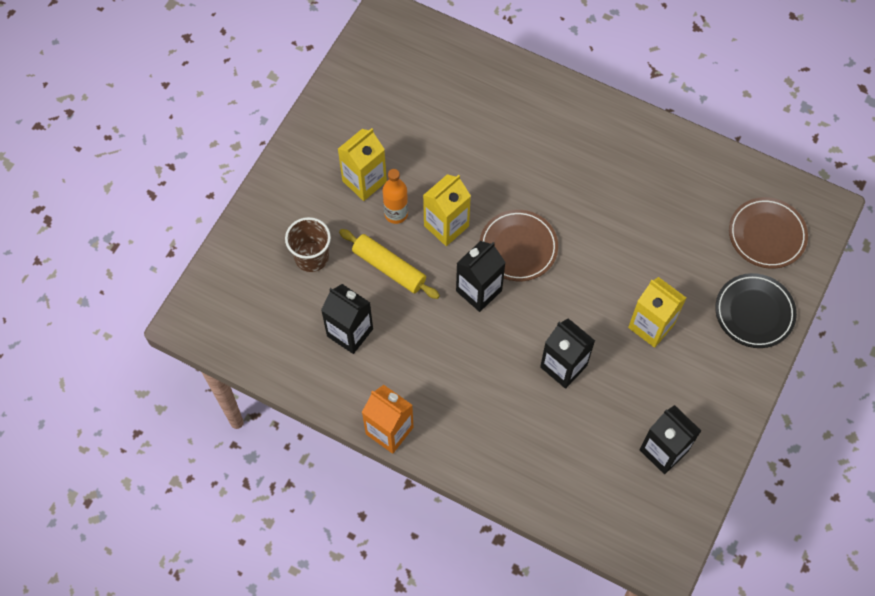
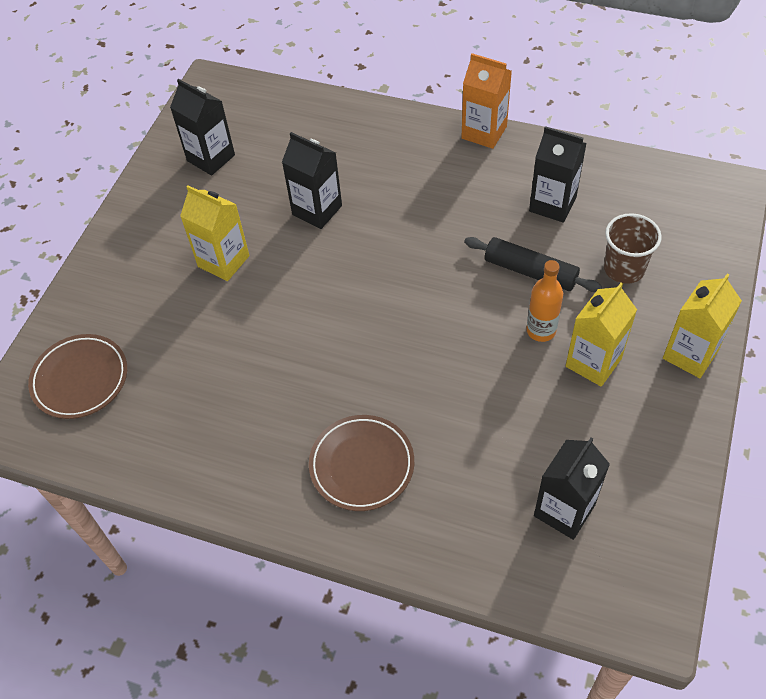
camera: 175 degrees right, 10 degrees down
(389, 268) = (530, 271): yellow rolling pin -> black rolling pin
(446, 226) = (476, 327): yellow carton -> yellow carton (690, 354)
(479, 291) = (421, 265): black carton -> black carton (564, 510)
(518, 247) = (384, 316): brown plate -> brown plate (362, 465)
(754, 312) = (106, 292): black plate -> none

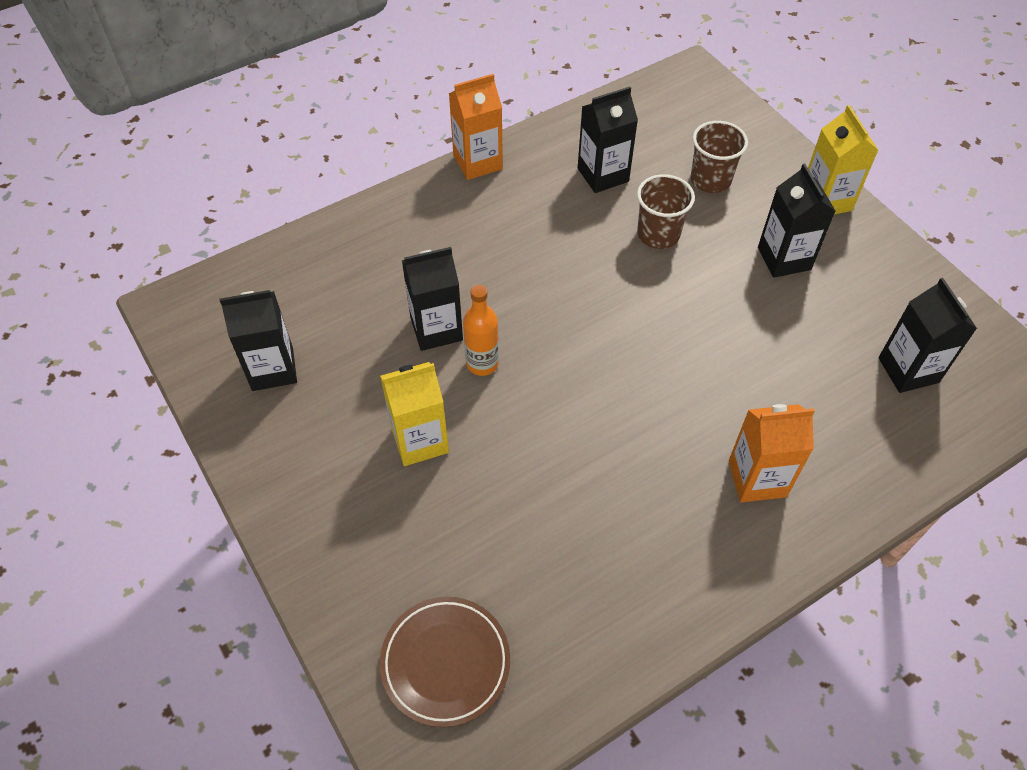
camera: 55 degrees left, 0 degrees up
(362, 465) = (757, 478): brown plate -> orange carton
(530, 271) = (658, 234): black rolling pin -> brown cup
(541, 330) = (724, 268): orange bottle -> orange bottle (482, 363)
(593, 362) = (784, 258): yellow carton -> black carton

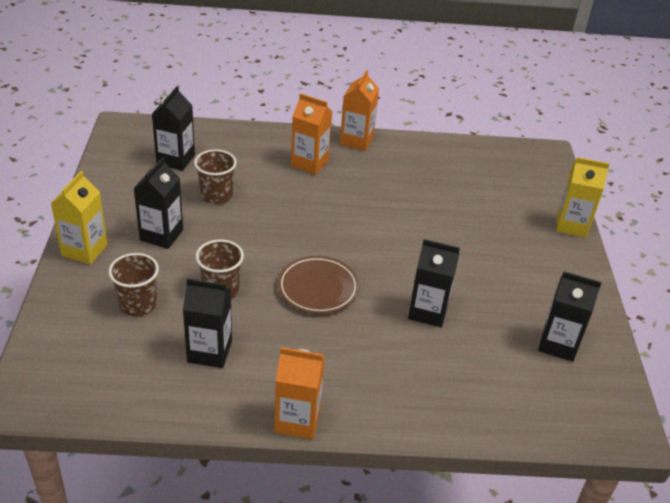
camera: 150 degrees left, 15 degrees down
(420, 440) = (479, 260): yellow carton -> yellow carton (571, 225)
(445, 662) = (520, 178): brown plate -> brown plate (318, 288)
(482, 363) = (412, 278): orange bottle -> none
(744, 578) = (356, 140): none -> orange carton
(798, 345) = (216, 195): none -> brown cup

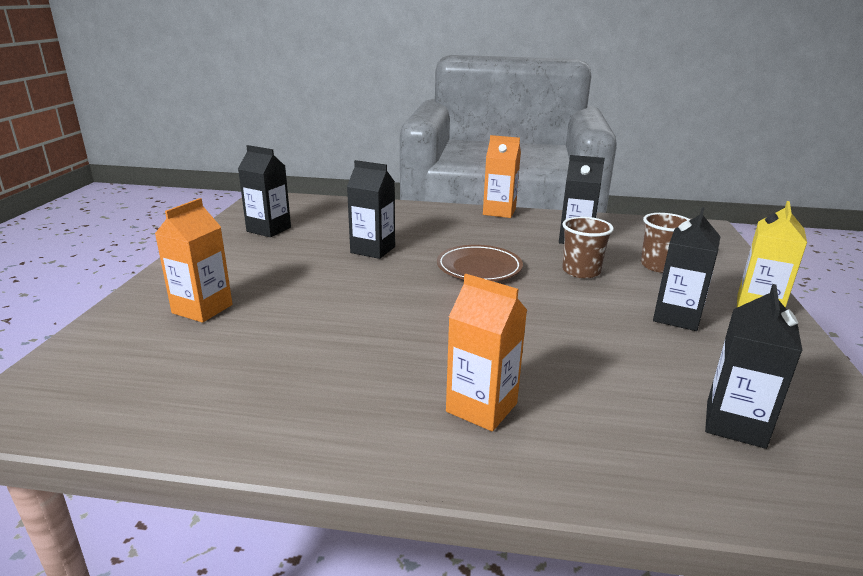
camera: 170 degrees left, 15 degrees down
(216, 195) = (629, 360): brown cup -> none
(356, 140) = (377, 455): orange carton -> orange carton (202, 309)
(571, 225) = (129, 304): yellow carton -> none

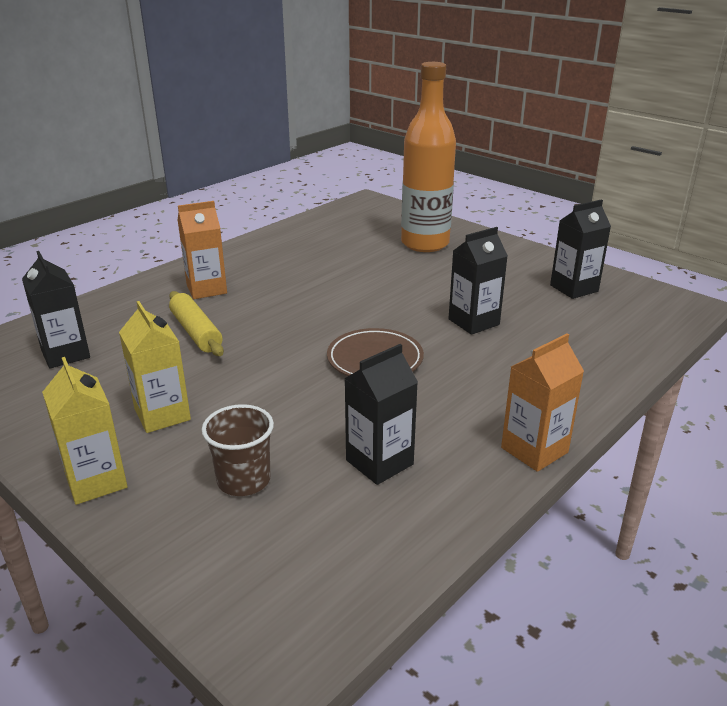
camera: 125 degrees right, 5 degrees up
(202, 309) = (425, 244): orange carton -> orange bottle
(568, 362) = (196, 332): none -> yellow rolling pin
(581, 271) = (300, 414): brown cup -> none
(676, 317) = (162, 415): black carton -> yellow carton

